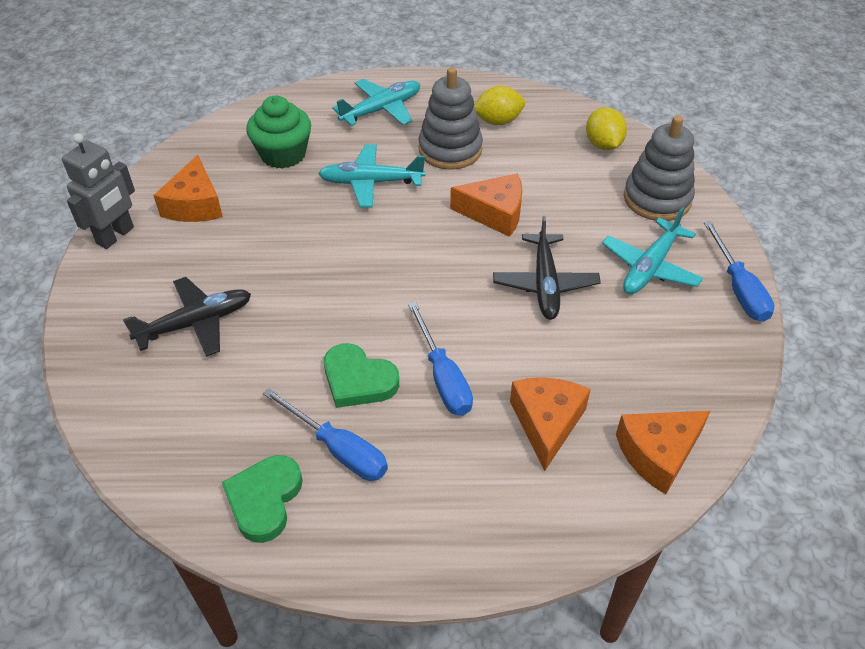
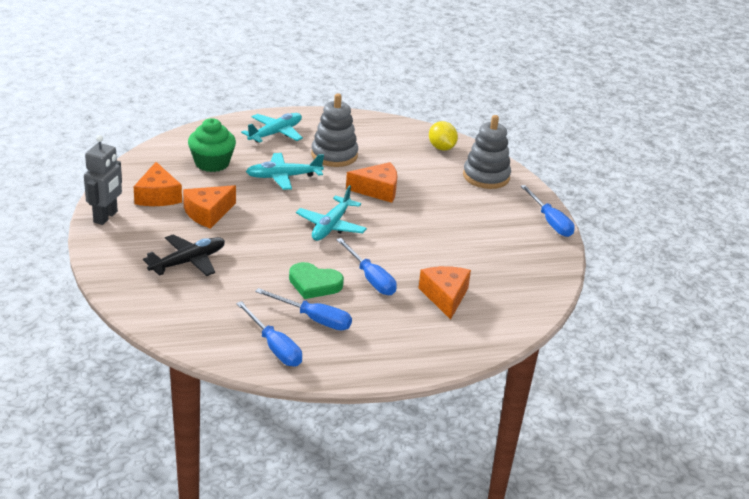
camera: 15 degrees left, 15 degrees down
(264, 499) = (274, 347): green heart -> blue screwdriver
(498, 121) = (363, 137): yellow lemon -> none
(544, 283) = (423, 226): black plane -> none
(650, 266) = (490, 213): turquoise plane -> turquoise plane (331, 226)
(658, 454) = (518, 306): orange cheese -> orange cheese (208, 213)

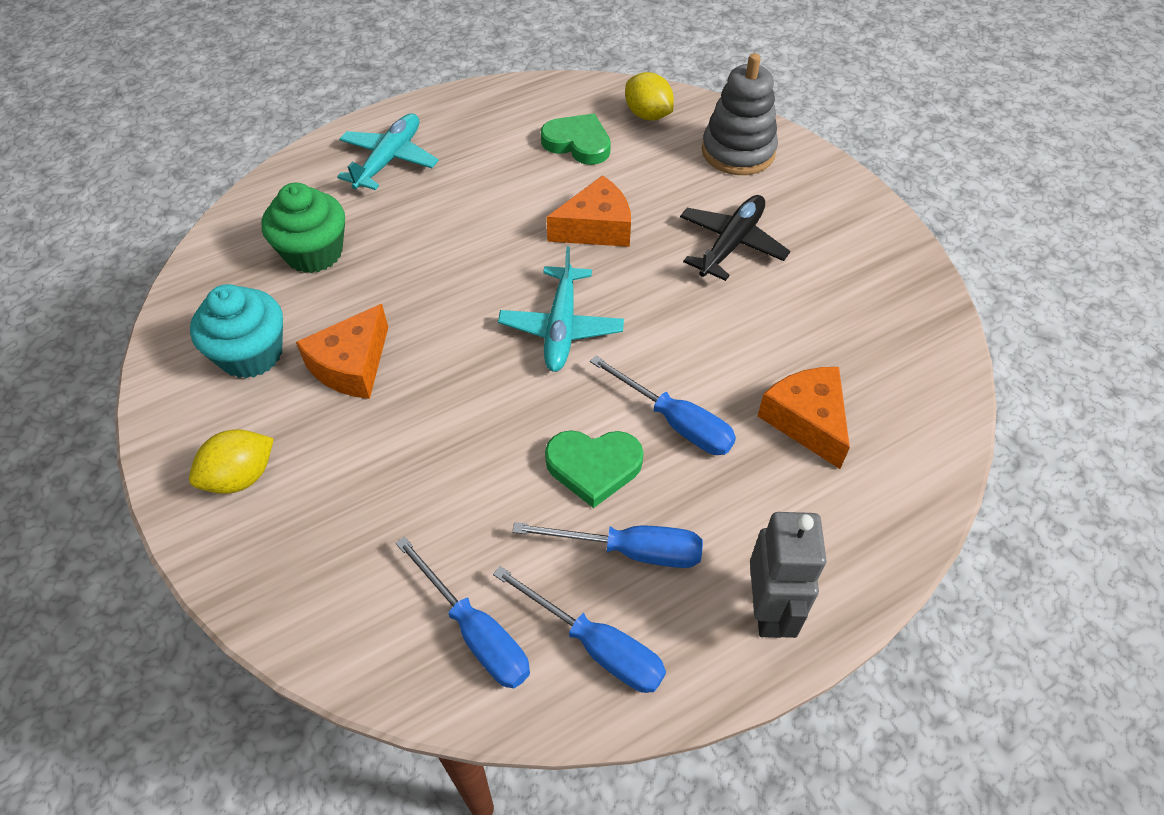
camera: 15 degrees left, 20 degrees up
(106, 217) = (178, 433): grey robot -> grey robot (769, 610)
(129, 241) = (241, 477): none -> yellow lemon
(157, 196) = (251, 354): orange cheese -> turquoise cupcake
(188, 262) = (363, 491): black plane -> black plane (731, 244)
(284, 177) = (441, 246): turquoise plane -> none
(334, 155) = (498, 177): grey stacking toy -> none
(390, 151) = (578, 143): none -> green heart
(550, 222) = (871, 211): blue screwdriver -> blue screwdriver (475, 632)

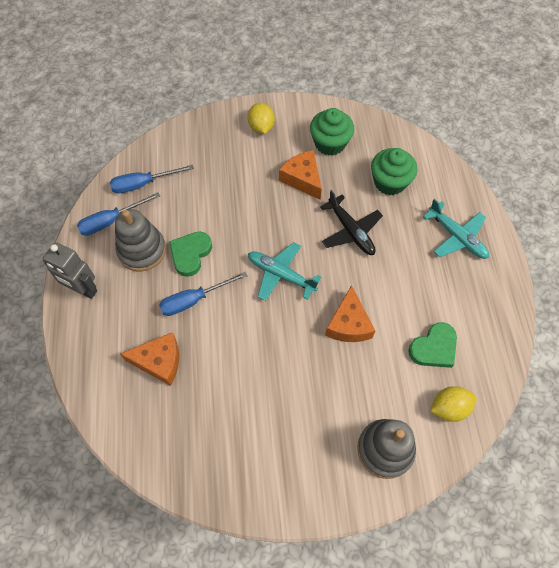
camera: 115 degrees right, 10 degrees up
(251, 354) = (330, 143): turquoise cupcake -> green cupcake
(630, 550) = (142, 250): blue screwdriver -> grey stacking toy
(731, 244) = (299, 394): black plane -> black plane (350, 231)

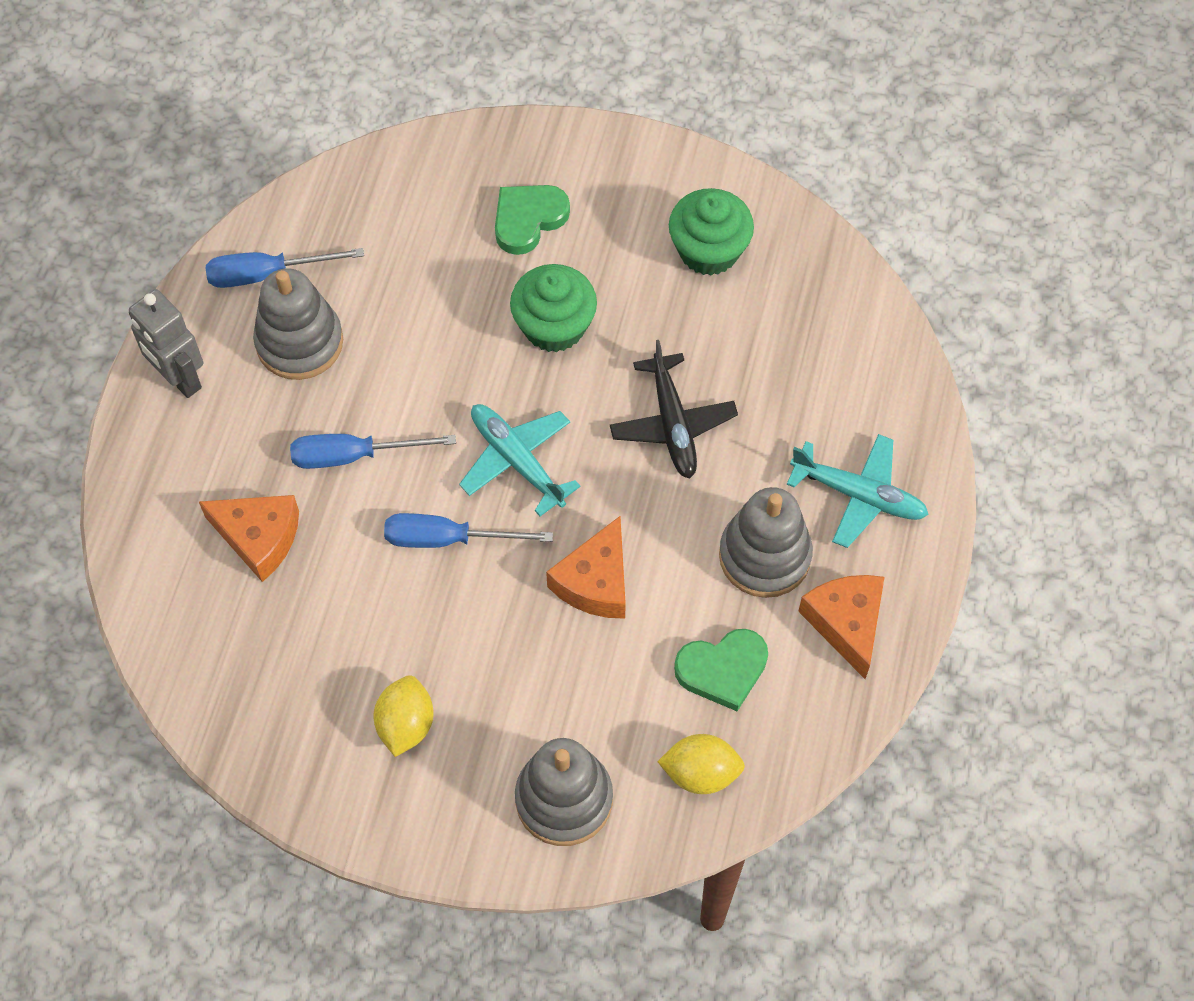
camera: 20 degrees right, 0 degrees up
(143, 184) = (345, 224): blue screwdriver -> blue screwdriver (448, 539)
(190, 254) = (378, 375): green heart -> green heart (528, 219)
(261, 127) = (596, 181): yellow lemon -> yellow lemon (406, 724)
(302, 179) = (629, 302): orange cheese -> orange cheese (846, 623)
(390, 182) = (785, 357): green cupcake -> green cupcake (554, 326)
(426, 282) = (764, 556): none -> grey stacking toy
(456, 237) = (858, 495): turquoise plane -> turquoise plane turned 45 degrees counterclockwise

